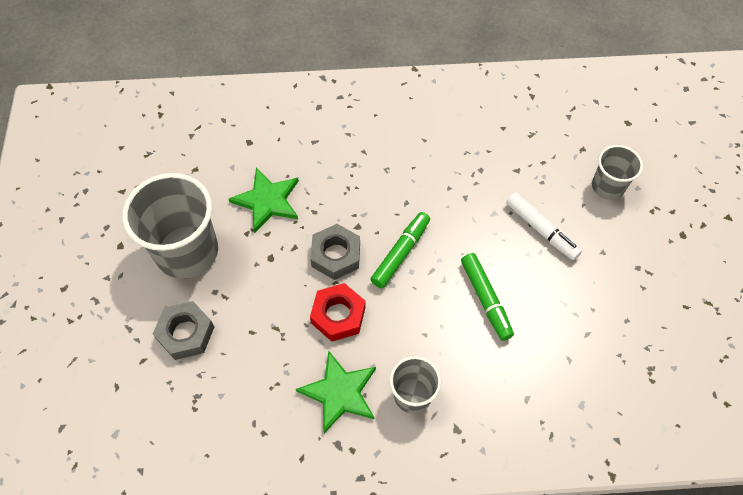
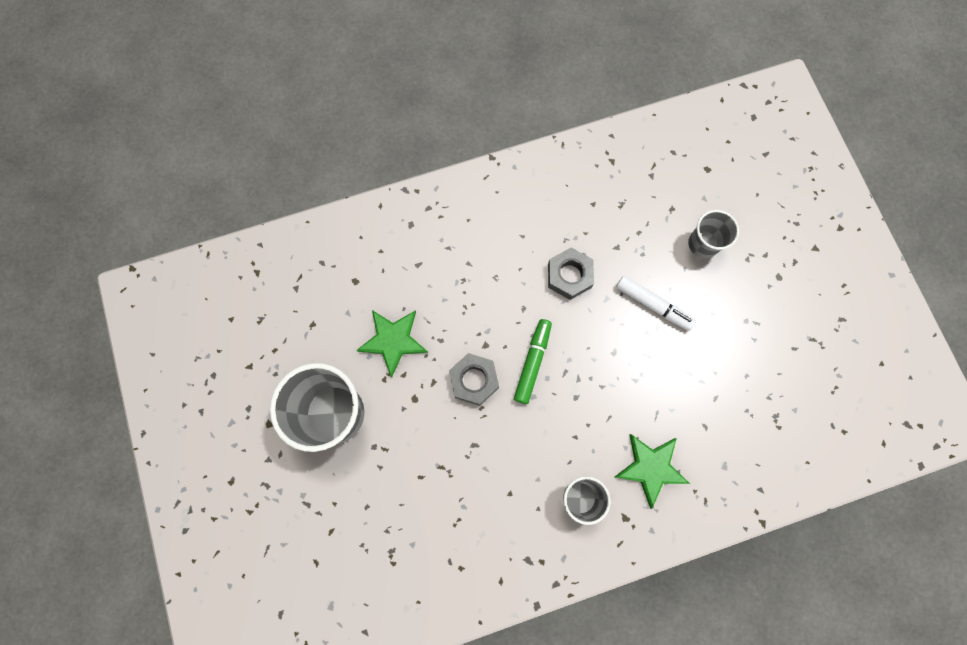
camera: 15 degrees left, 15 degrees up
(186, 333) = (361, 495): grey nut -> grey nut (569, 276)
(338, 315) = (493, 439): red nut -> none
(340, 392) = (516, 512): green star -> green star (651, 468)
(485, 299) = (620, 388): green marker -> none

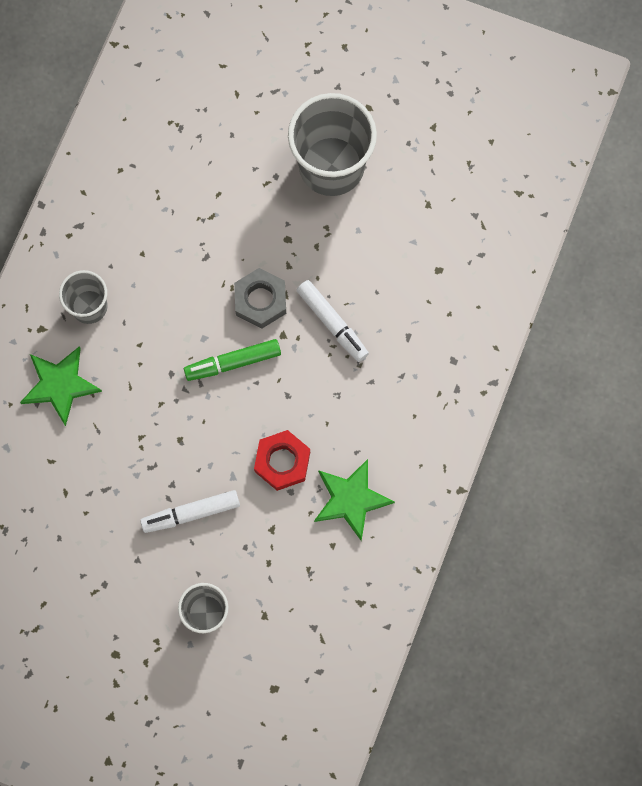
camera: 130 degrees right, 0 degrees up
(393, 340) = (354, 260): green star -> green star (351, 499)
(449, 319) = (332, 323): none -> white marker
(532, 362) = (233, 362): green marker -> green marker turned 105 degrees clockwise
(569, 276) = (282, 462): grey nut -> red nut

